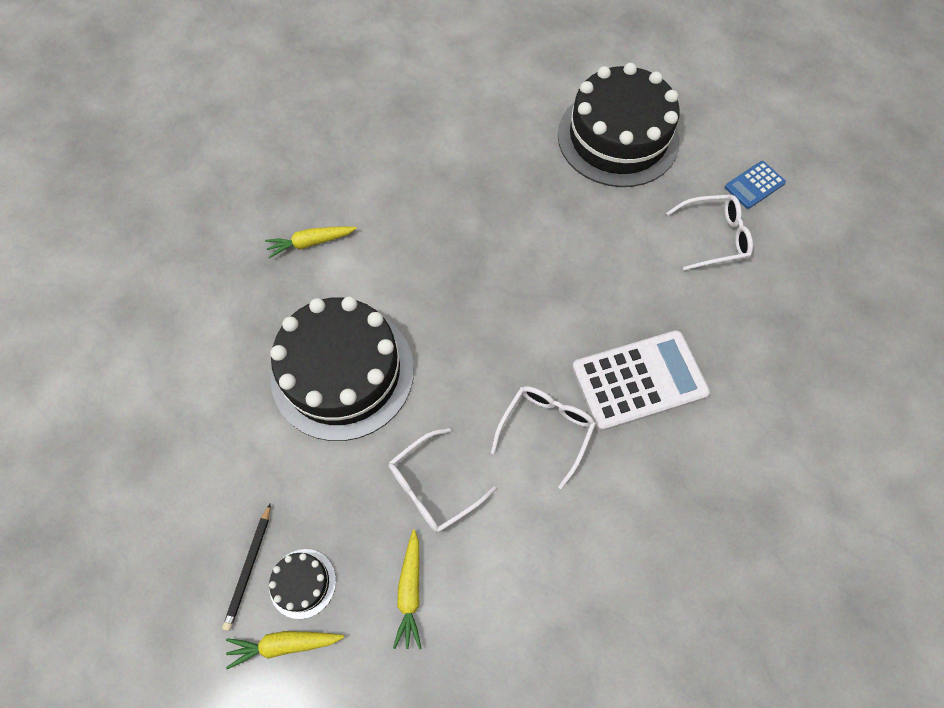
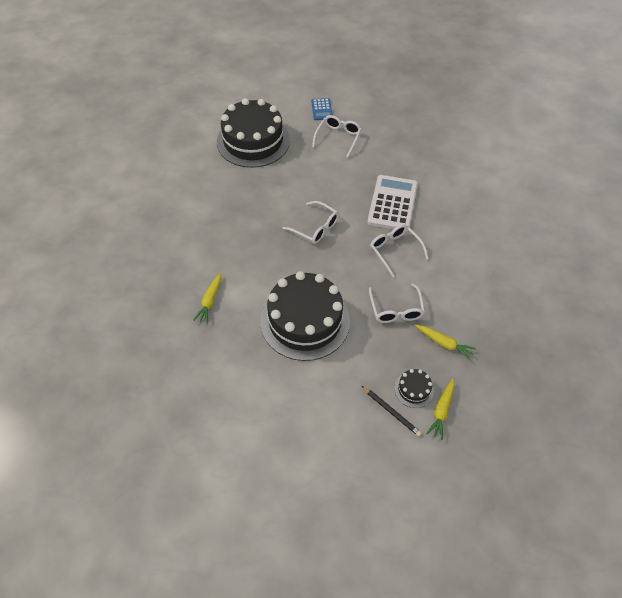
camera: 60 degrees left, 10 degrees down
(515, 299) = (315, 228): none -> white glasses

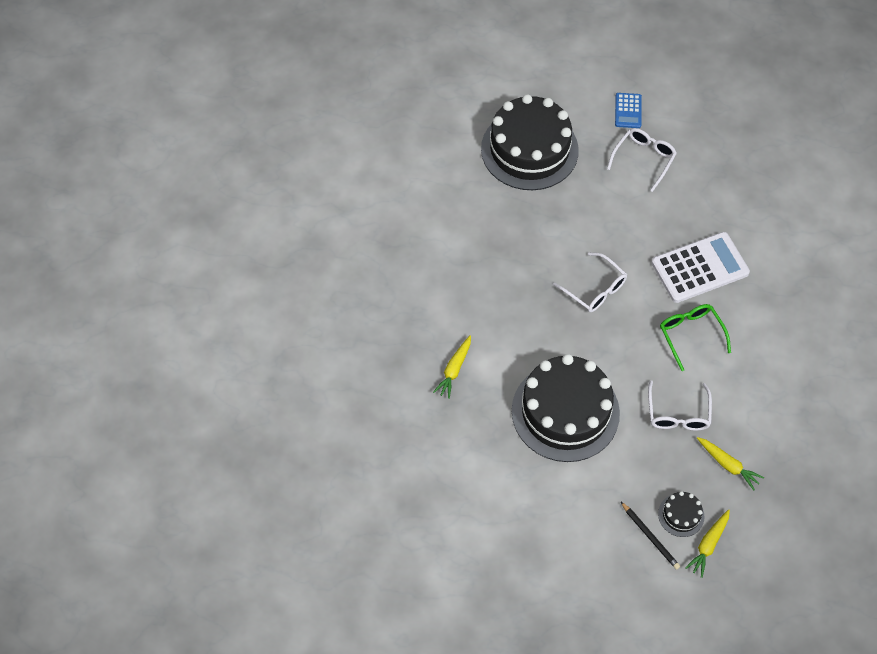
camera: 10 degrees right, 5 degrees up
(392, 203) = (699, 268): white calculator -> white calculator turned 45 degrees clockwise
(395, 250) = (690, 335): white glasses -> green glasses

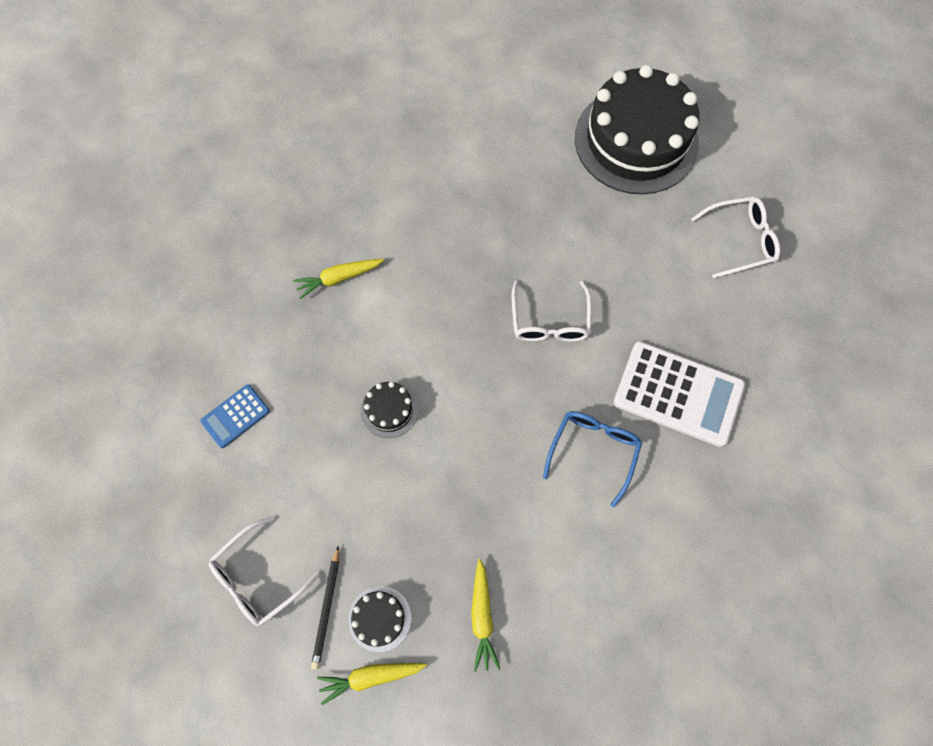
camera: 45 degrees right, 10 degrees up
(565, 412) = (389, 410): black cake -> black cake, size x0.41
(628, 111) = (776, 182): blue calculator -> blue calculator (235, 416)
(678, 414) = (491, 516): white glasses -> white glasses (258, 578)
(690, 335) = (593, 451): green glasses -> blue glasses

